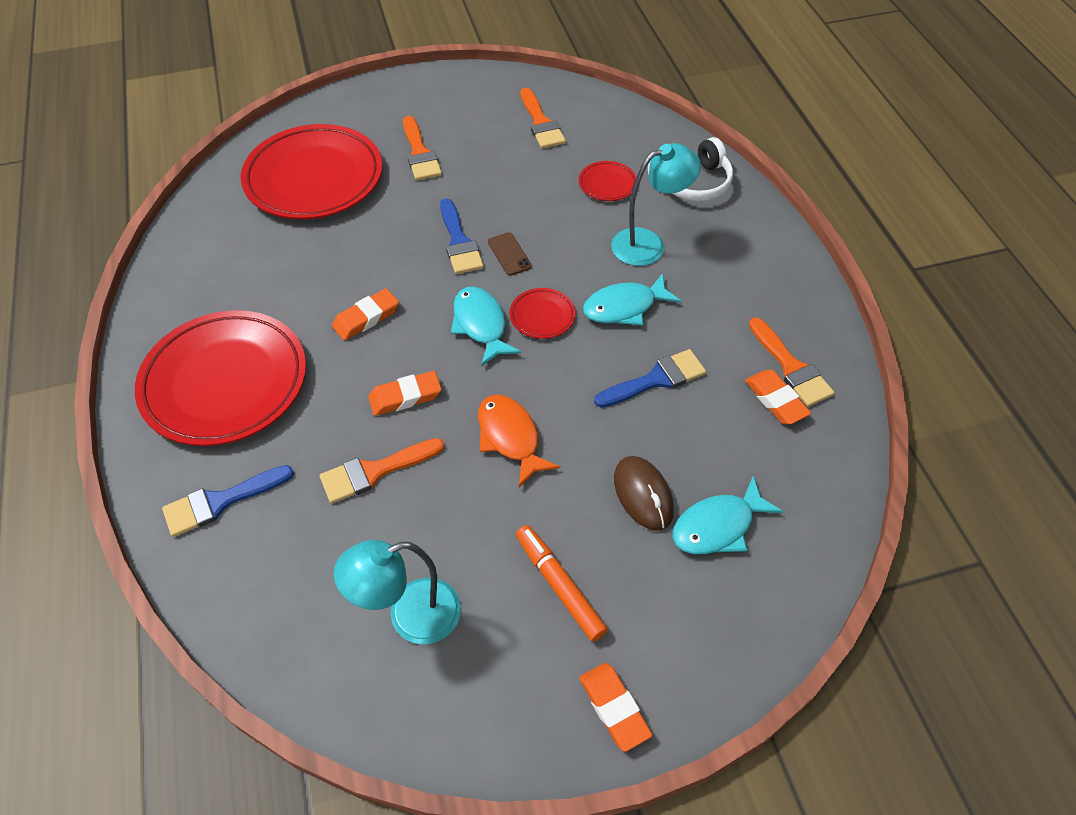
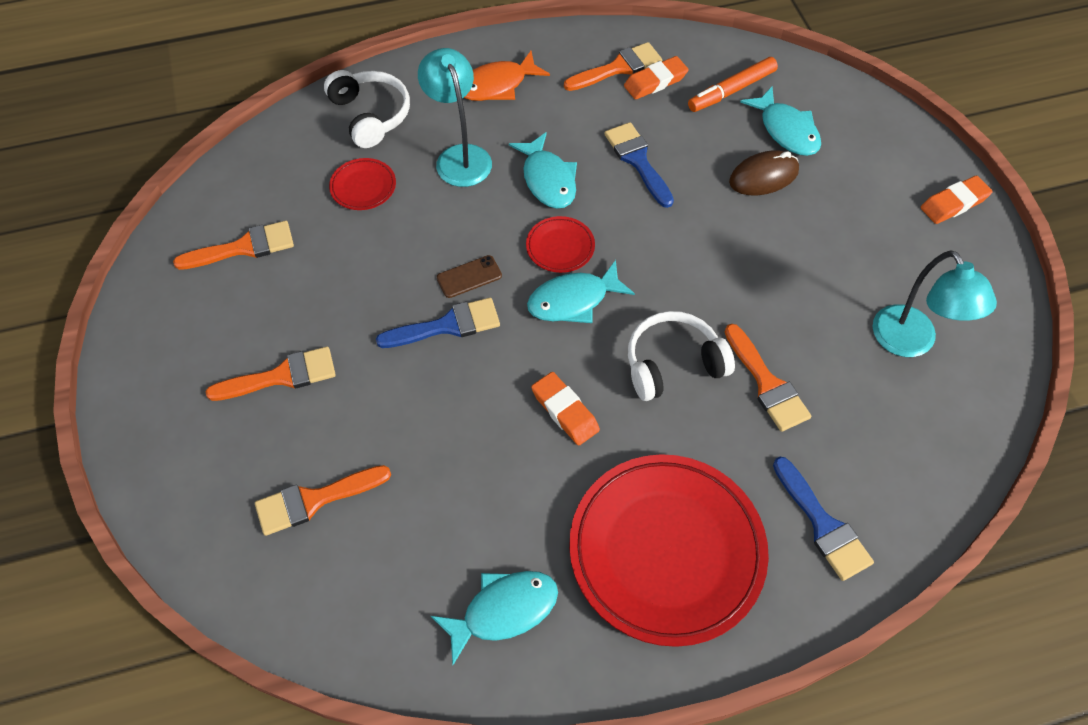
camera: 90 degrees left, 5 degrees up
(203, 281) = (503, 610): none -> turquoise fish
(314, 178) = (314, 500): red plate -> orange brush
(405, 397) = (673, 364): orange eraser -> white headphones
(510, 437) = (714, 272): orange fish -> orange fish (497, 85)
(559, 585) = (860, 236): orange marker -> orange marker (731, 91)

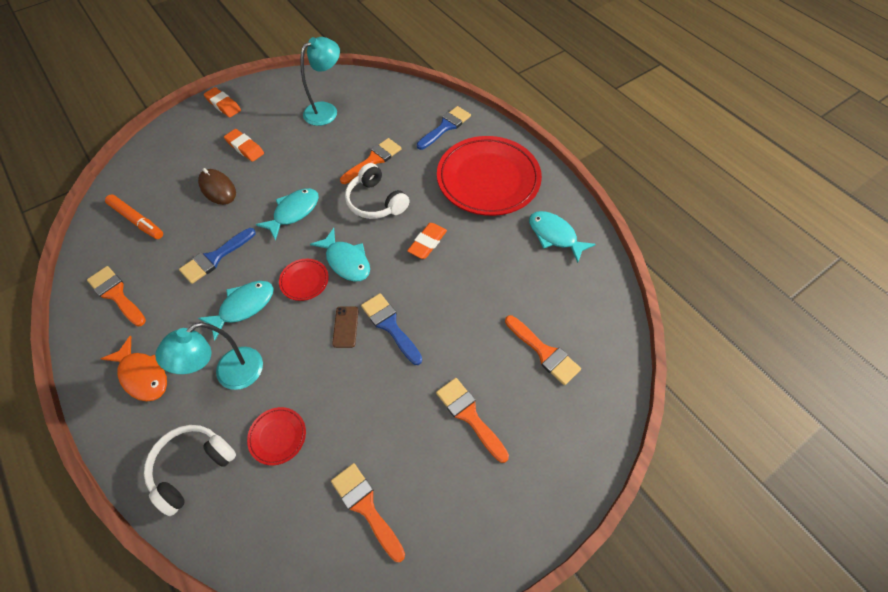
camera: 110 degrees left, 0 degrees up
(469, 277) = (345, 327): brown phone -> brown phone turned 45 degrees clockwise
(655, 82) = (131, 267): orange eraser -> orange eraser (245, 148)
(786, 130) = (173, 185): turquoise fish -> turquoise fish (293, 212)

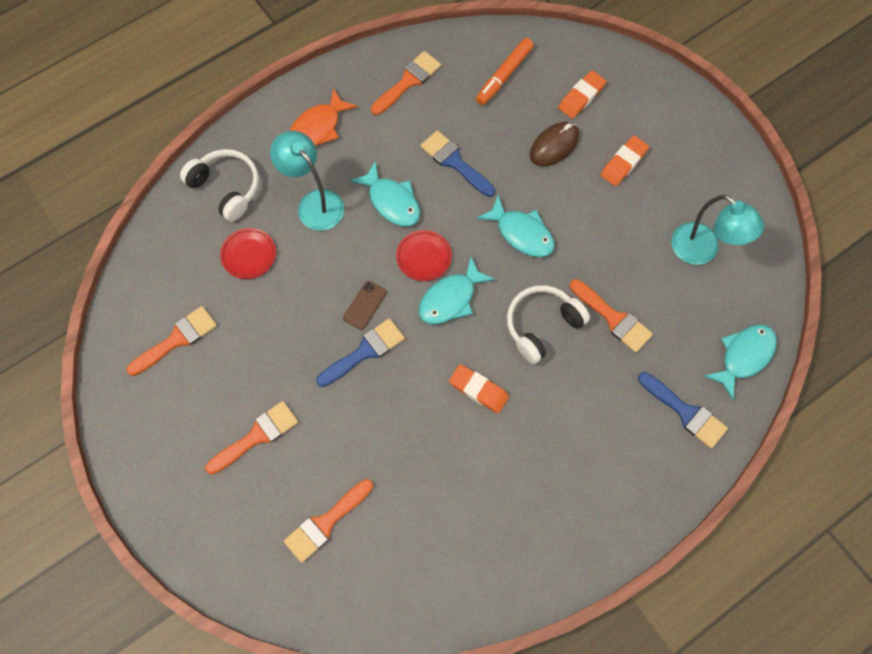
camera: 90 degrees right, 10 degrees up
(223, 105) = (699, 124): orange eraser -> orange eraser (581, 97)
(345, 327) = (365, 305): brown phone -> brown phone turned 60 degrees counterclockwise
(488, 179) = (587, 469): red plate -> none
(554, 235) = (493, 553): turquoise fish -> turquoise fish (743, 356)

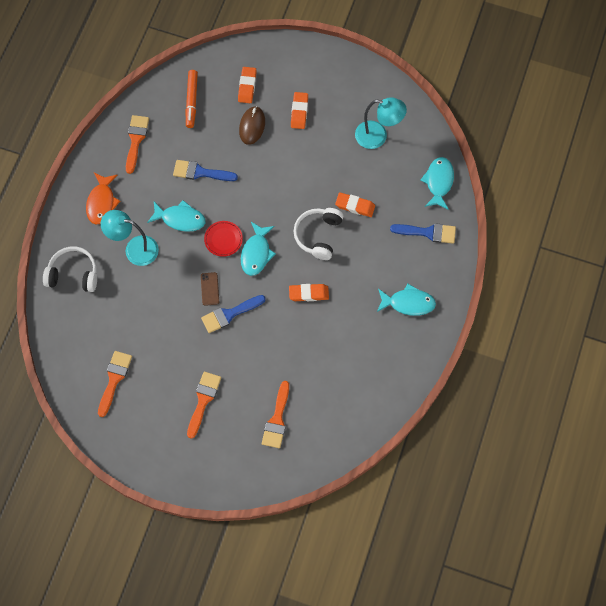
camera: 35 degrees left, 0 degrees up
(249, 255) = (119, 304): red plate -> none
(365, 351) = (229, 314): blue brush -> blue brush turned 135 degrees counterclockwise
(521, 233) = (269, 190): turquoise fish -> turquoise fish (408, 303)
(613, 318) = (355, 206): orange brush -> orange eraser

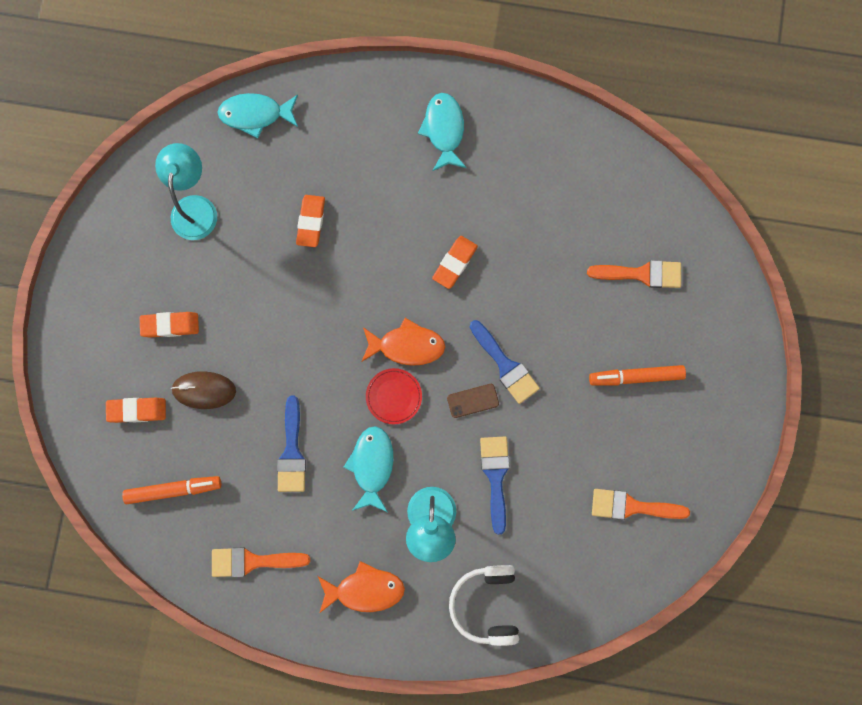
camera: 100 degrees left, 10 degrees up
(203, 400) = (636, 376): orange brush -> orange marker
(256, 253) = (407, 346): turquoise fish -> orange fish
(308, 293) = (454, 263): orange eraser -> orange eraser turned 45 degrees clockwise
(318, 235) = (364, 265): white headphones -> none
(428, 232) = (335, 118): blue brush -> blue brush (495, 476)

